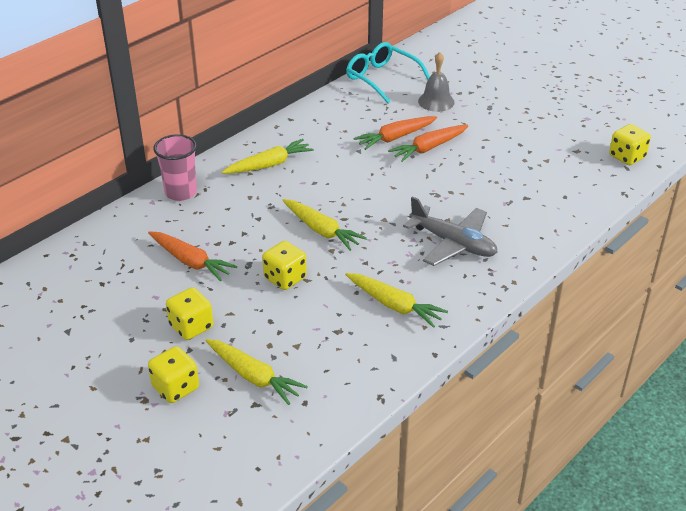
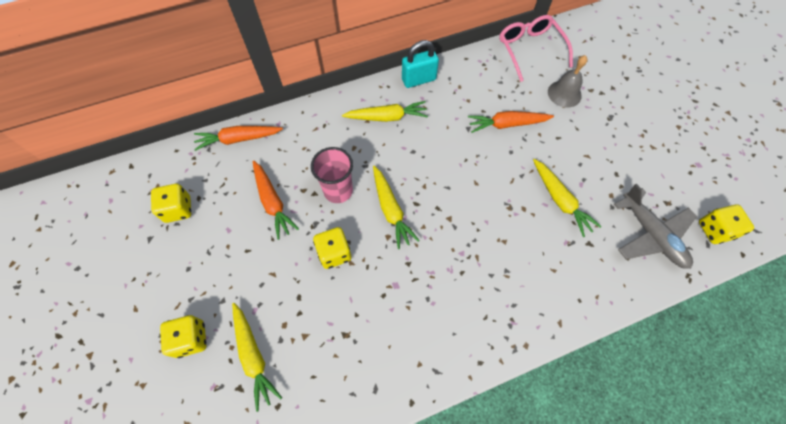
camera: 25 degrees right, 25 degrees up
(181, 192) = (304, 122): pink cup -> pink cup (338, 191)
(191, 326) = (236, 276): yellow dice -> yellow dice (178, 209)
(283, 128) = (418, 80): none -> turquoise padlock
(382, 78) = (530, 50): turquoise glasses -> pink glasses
(394, 305) = (406, 326): yellow carrot -> yellow carrot (560, 200)
(429, 148) = (530, 148): orange carrot -> orange carrot (238, 139)
(453, 243) = (494, 273): grey plane -> grey plane (651, 234)

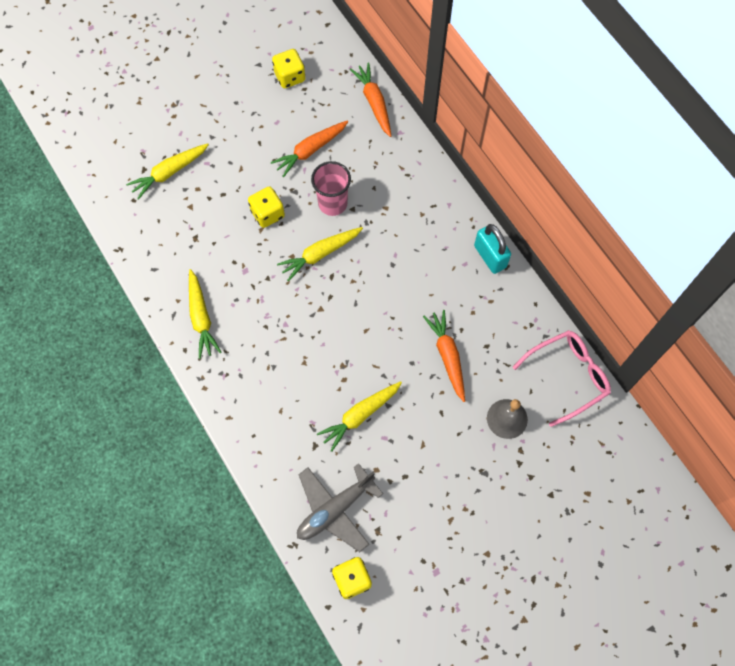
camera: 80 degrees right, 5 degrees up
(191, 339) = (177, 124): yellow dice -> none
(386, 117) = (430, 232): yellow carrot -> yellow carrot (201, 317)

